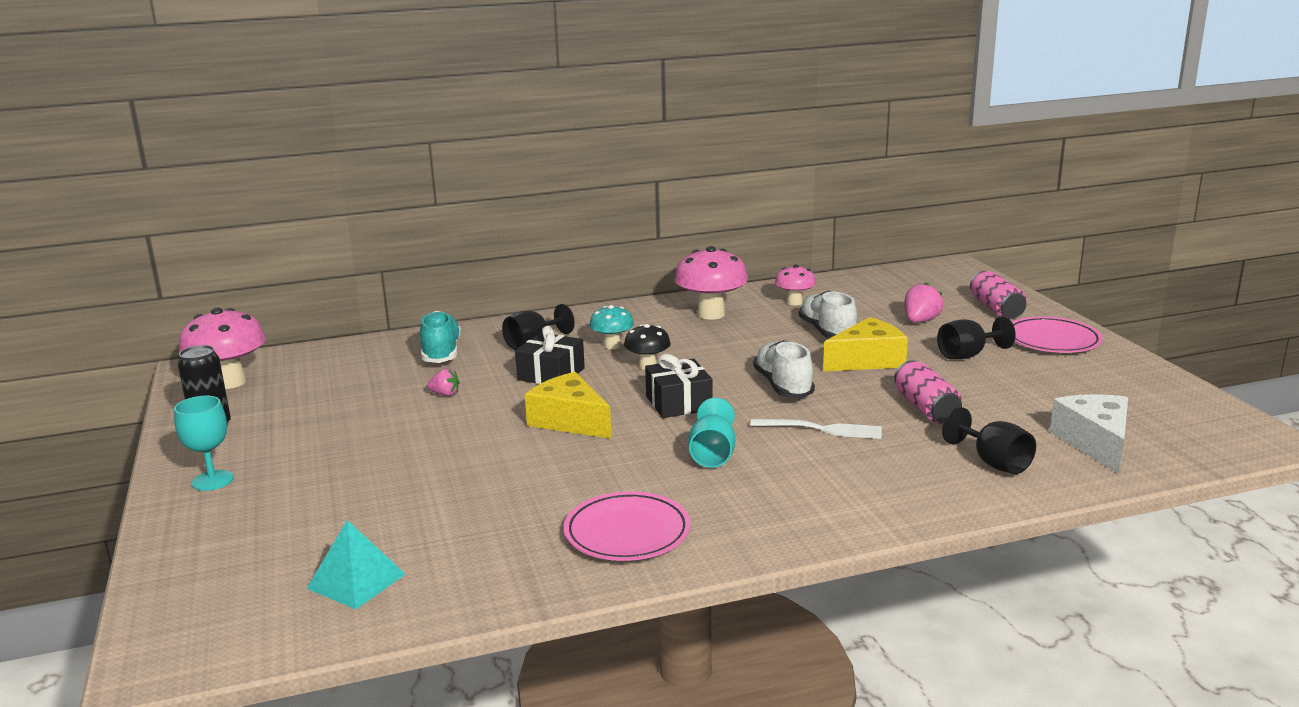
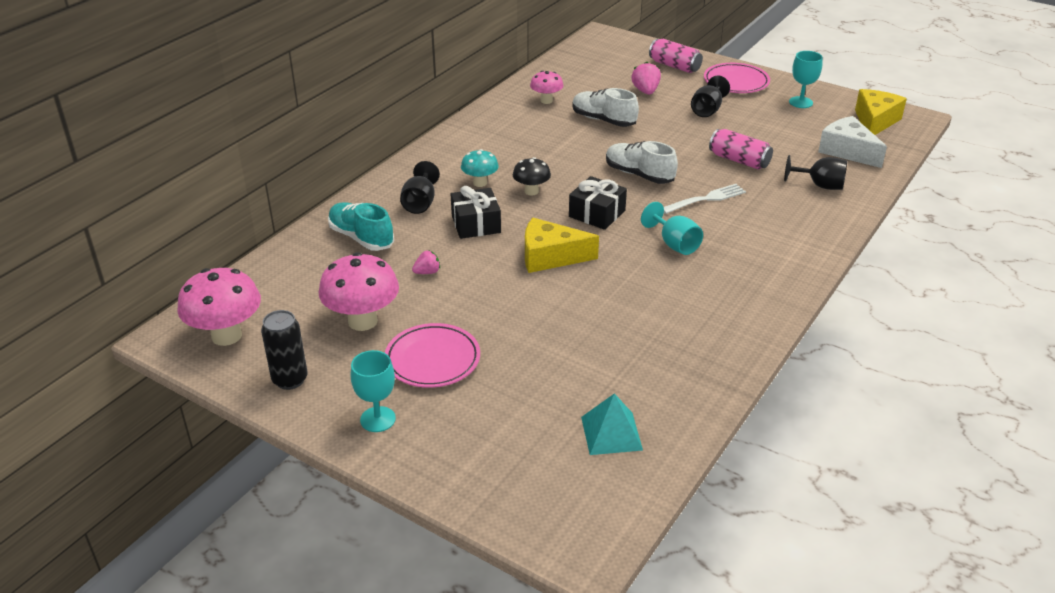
camera: 40 degrees left, 15 degrees up
(627, 533) = (709, 320): pink plate -> pink plate (432, 360)
(711, 314) = (506, 130): pink mushroom -> pink mushroom (362, 321)
(867, 360) = (658, 135): yellow cheese -> yellow cheese (875, 121)
(1111, 380) = (800, 102): none -> turquoise goblet

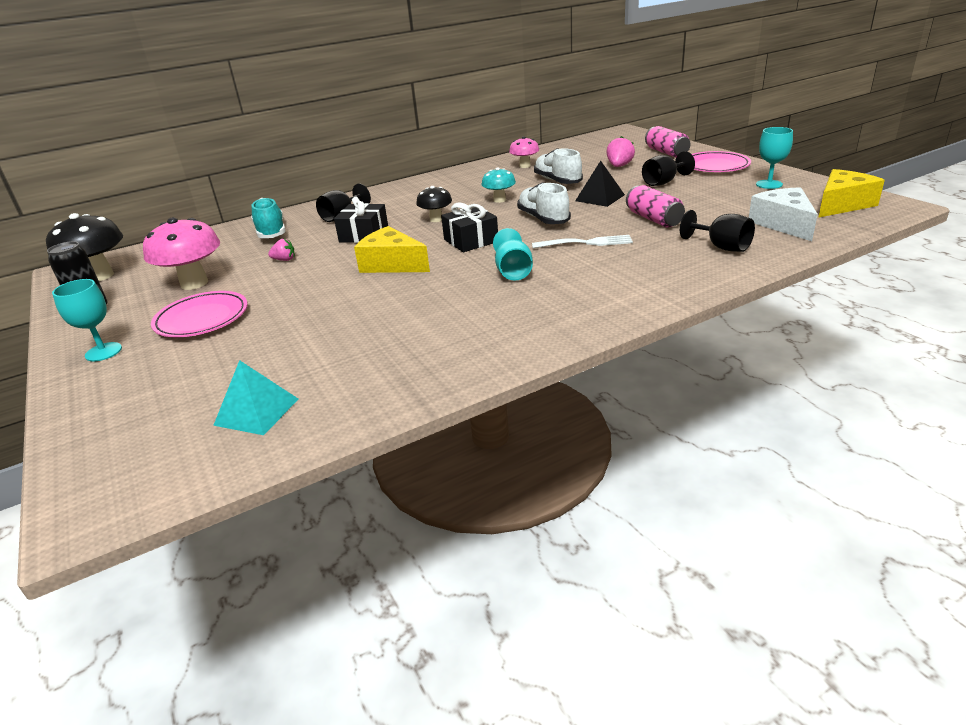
camera: 30 degrees right, 5 degrees down
(226, 336) = (100, 276): pink mushroom -> black mushroom
(480, 183) = (403, 210): turquoise mushroom -> turquoise mushroom (499, 200)
(666, 139) = (600, 198): none -> black pyramid

